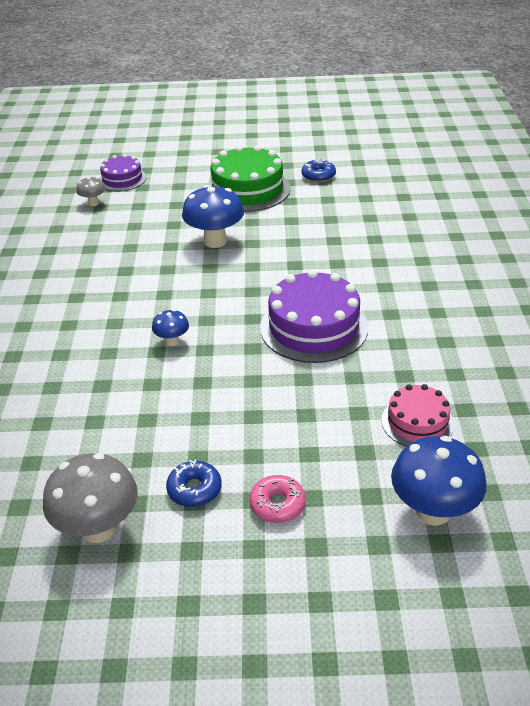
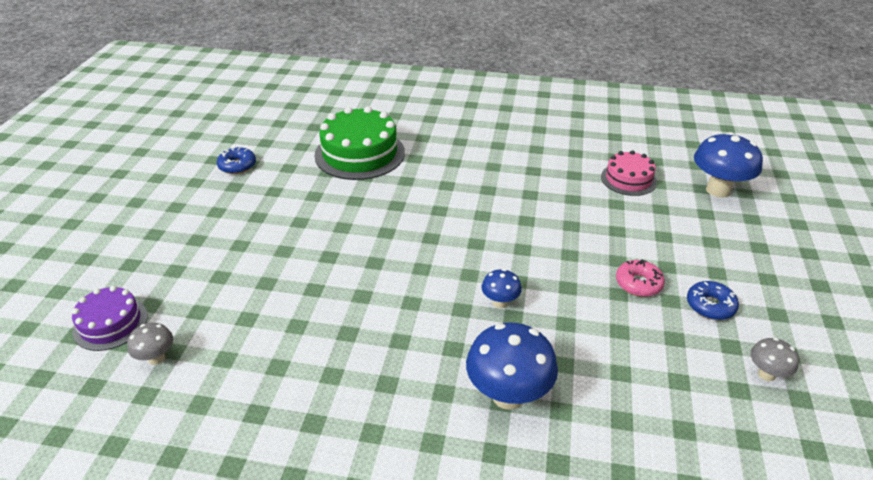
camera: 80 degrees left, 0 degrees up
(98, 529) = (766, 374): grey mushroom -> grey mushroom, size x0.52
(215, 241) = (324, 253): blue mushroom -> blue mushroom (508, 395)
(247, 189) = (228, 216): green cake -> green cake (360, 153)
(277, 504) = (721, 260): pink donut -> pink donut (638, 283)
(313, 327) = (500, 209): purple cake -> none

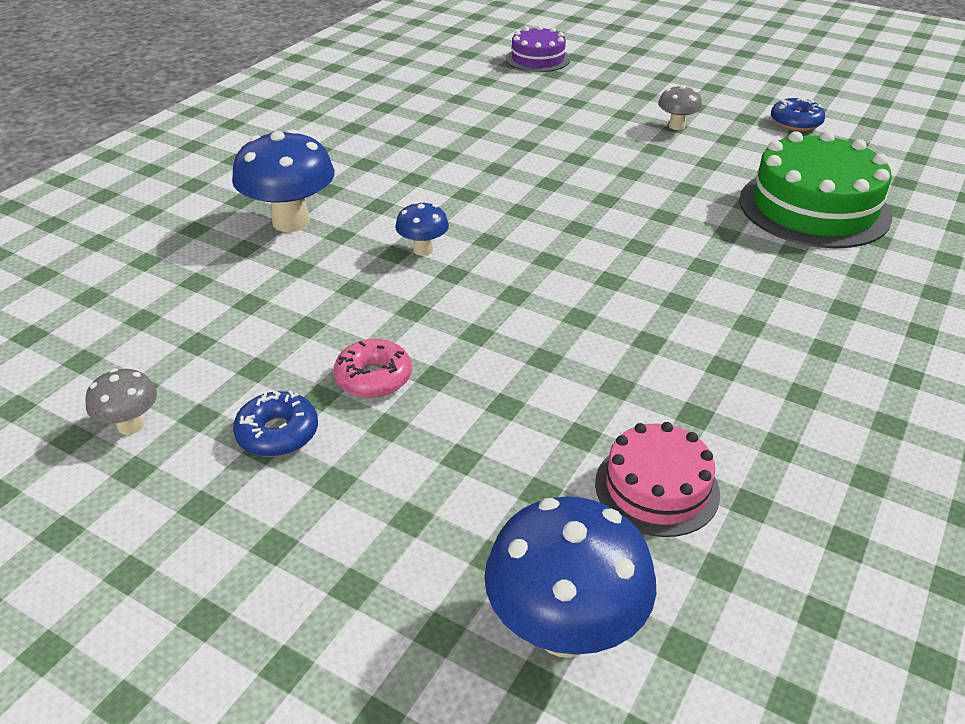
camera: 110 degrees right, 0 degrees up
(156, 358) = (481, 74): grey mushroom -> grey mushroom (676, 126)

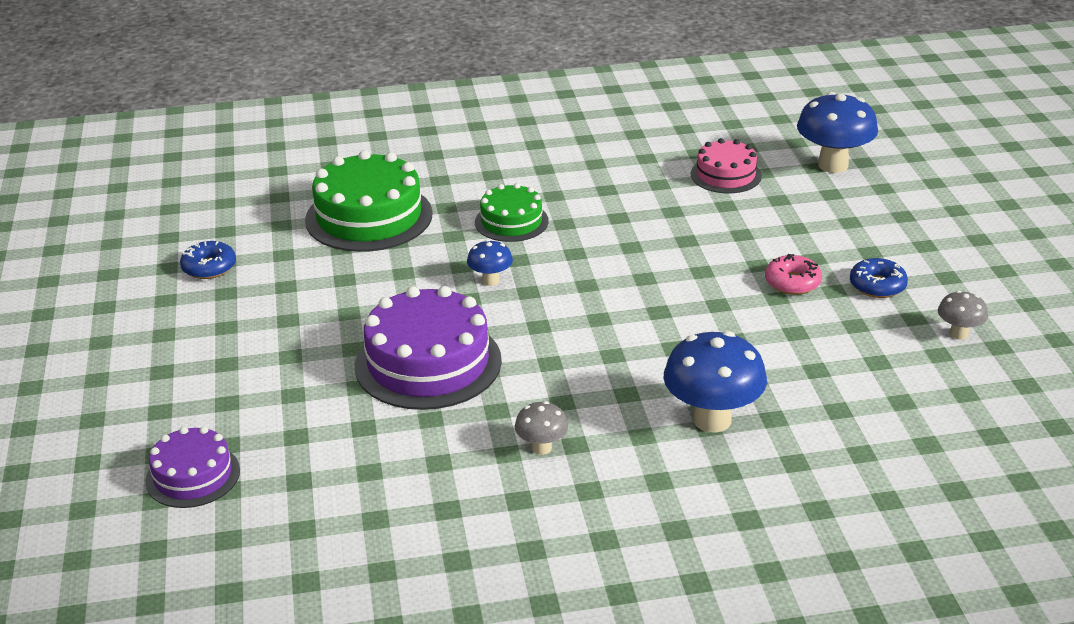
camera: 130 degrees left, 5 degrees down
(423, 250) = (651, 338): blue mushroom -> blue mushroom (490, 281)
(540, 152) = (428, 363): none -> purple cake
(676, 126) = (286, 319): grey mushroom -> grey mushroom (541, 448)
(717, 273) = (511, 221): none -> green cake

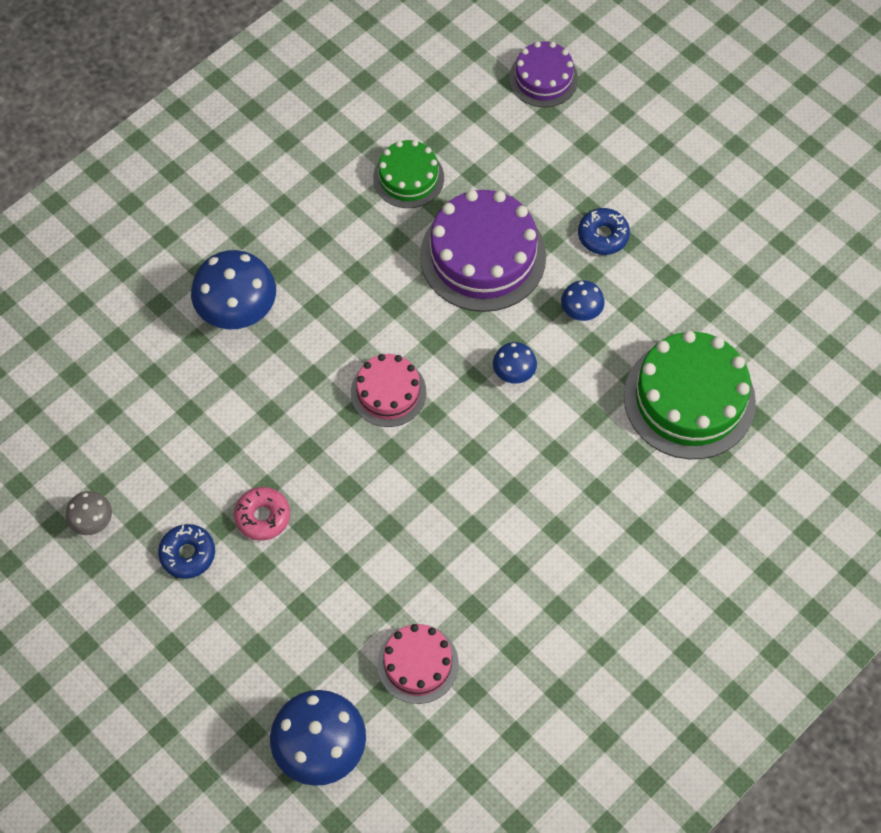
camera: 145 degrees right, 30 degrees up
(209, 267) = (749, 261): blue donut -> blue donut (603, 235)
(388, 293) = (581, 312): none -> blue mushroom
(511, 221) = (561, 465): green cake -> green cake (408, 177)
(541, 448) = (339, 222): grey mushroom -> none
(612, 311) = (388, 392): none -> pink cake

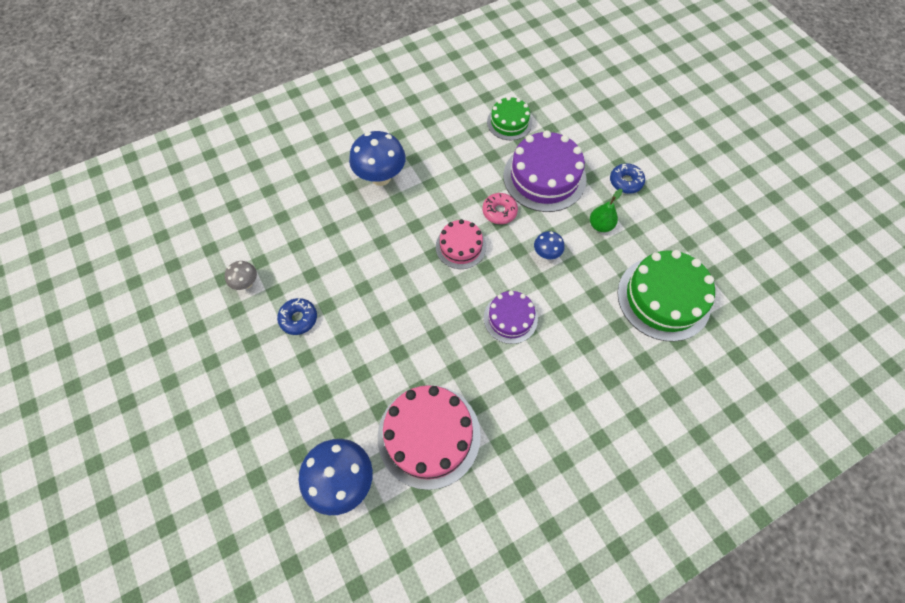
camera: 15 degrees right, 0 degrees up
(263, 516) = (355, 306): pink donut -> pink donut (499, 212)
(418, 664) = (429, 435): pink cake -> pink cake, size x1.73
(543, 78) = (607, 84): purple cake -> purple cake (510, 318)
(581, 312) = (600, 225): blue mushroom -> green pear

